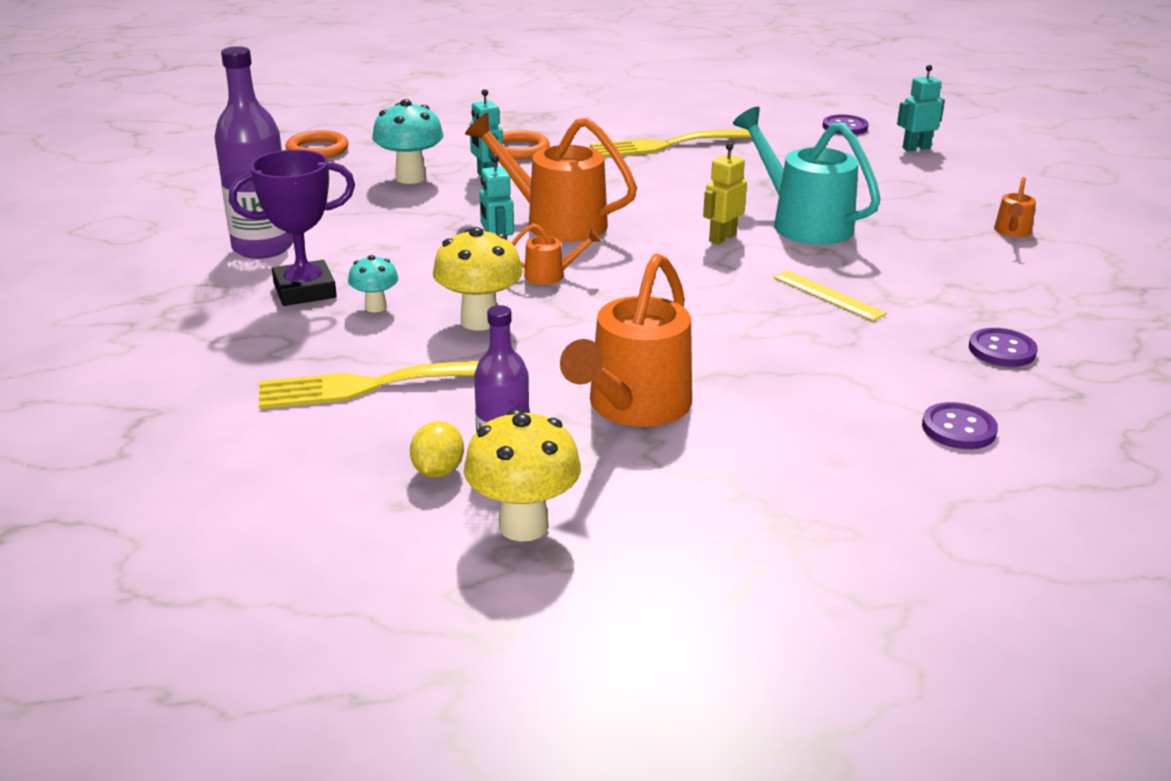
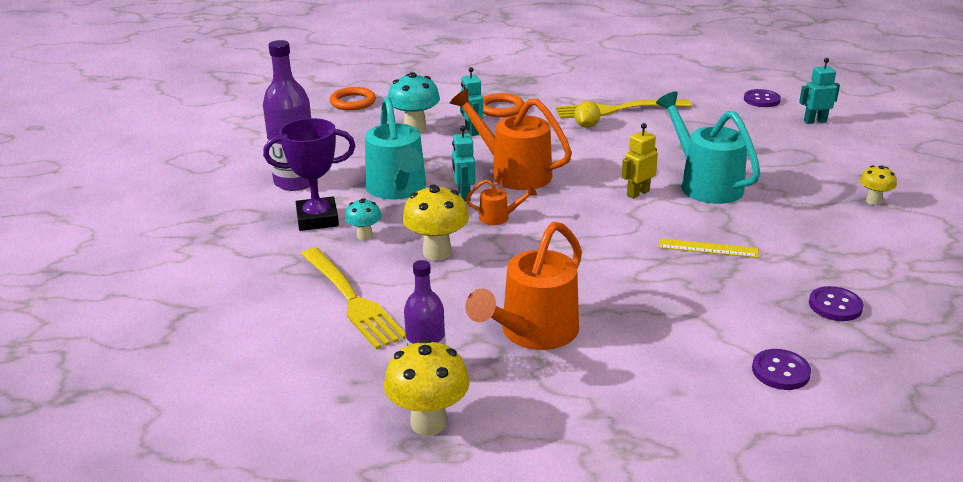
camera: 10 degrees right, 0 degrees up
(378, 385) = (352, 300): yellow fork -> yellow fork turned 120 degrees counterclockwise
(406, 250) = (398, 190): none -> turquoise watering can
(438, 471) = (378, 373): yellow lemon -> yellow lemon (586, 126)
(828, 295) = (708, 248): yellow ruler -> yellow ruler turned 45 degrees counterclockwise
(1012, 232) = (873, 201): orange watering can -> yellow mushroom

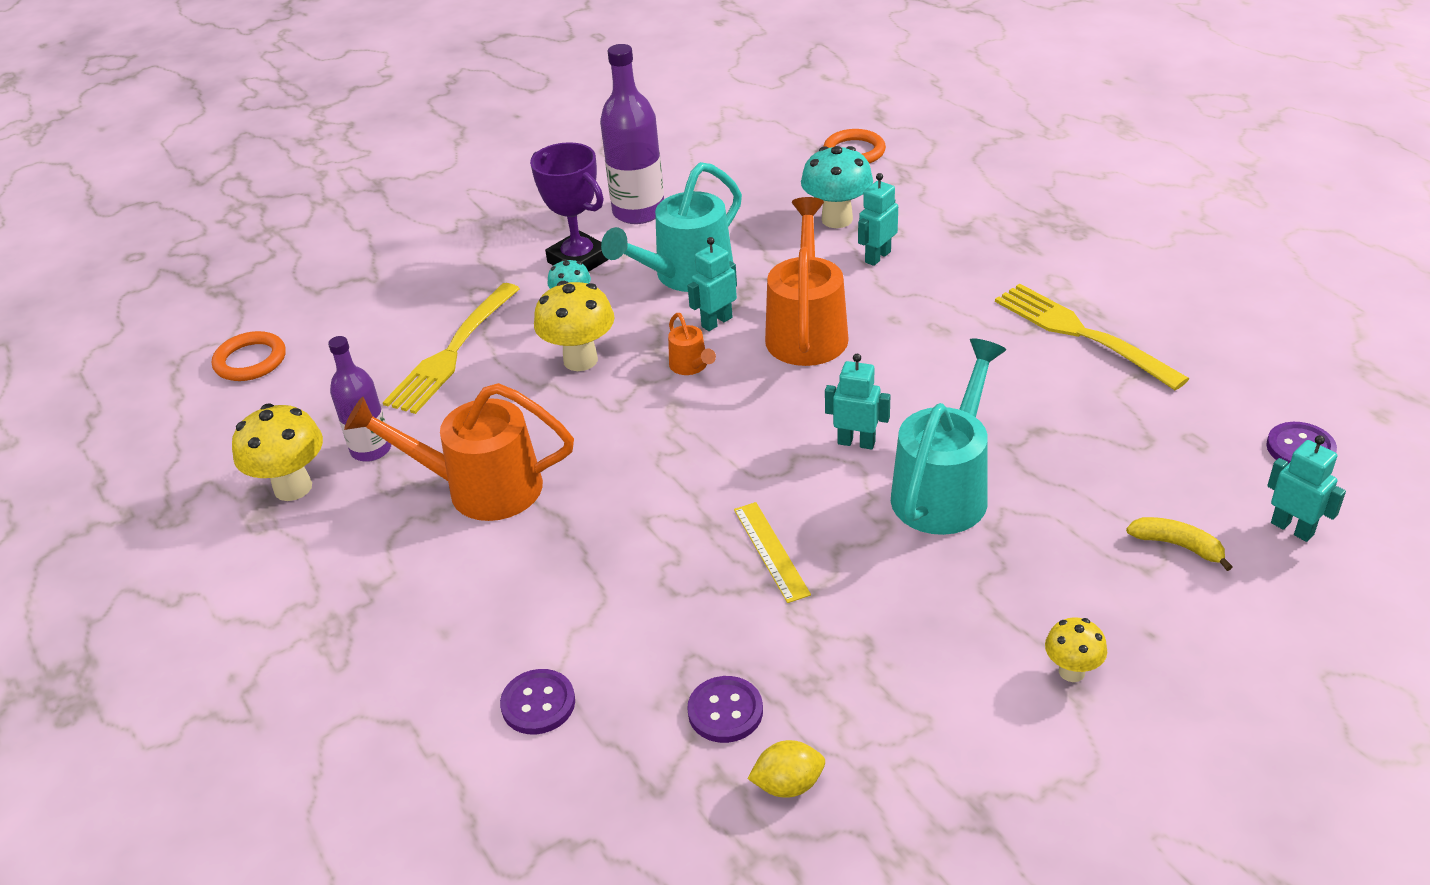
camera: 60 degrees right, 10 degrees up
(501, 108) = (965, 249): orange ring -> orange ring (250, 361)
(586, 126) = (998, 330): yellow lemon -> yellow lemon (788, 784)
(637, 193) = (856, 442): yellow robot -> turquoise robot
(804, 147) = (1178, 545): none -> yellow banana

